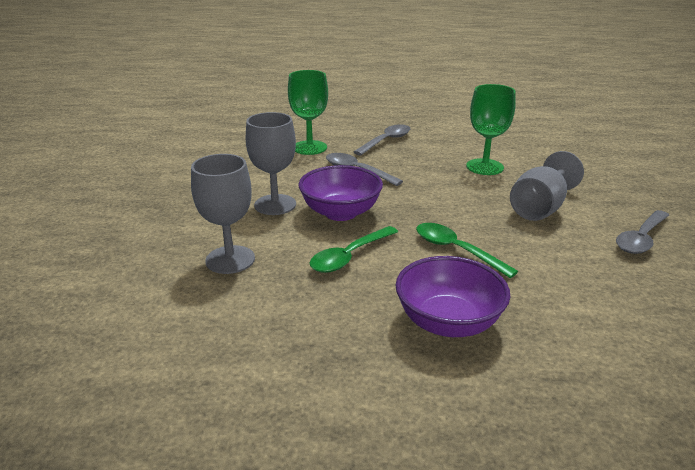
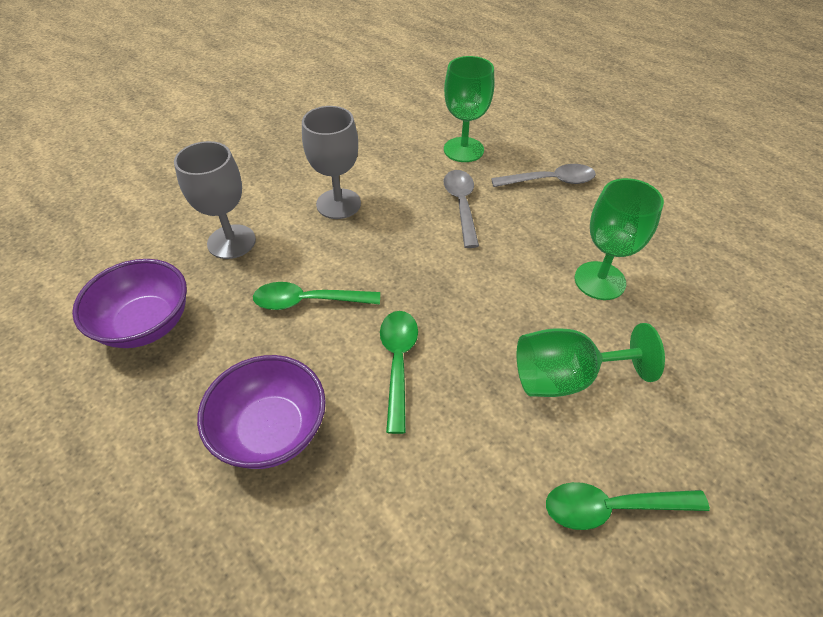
camera: 45 degrees right, 20 degrees up
(340, 212) = (373, 247): purple bowl -> purple bowl (146, 324)
(540, 208) = (566, 378): grey goblet -> green goblet
(641, 239) = (611, 508): grey spoon -> green spoon

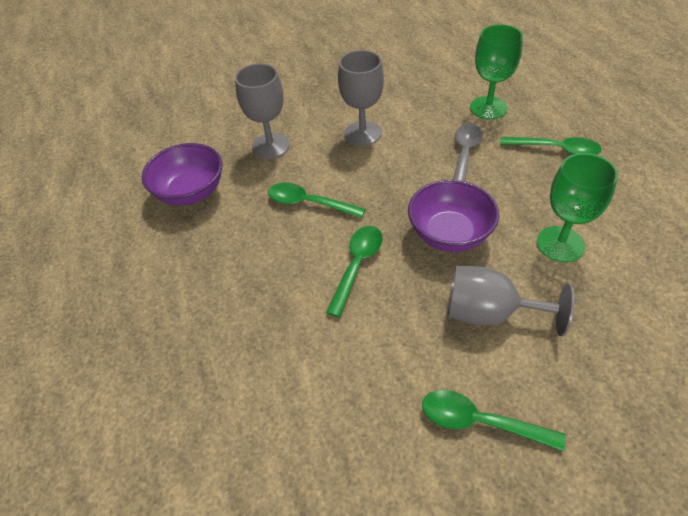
camera: 25 degrees right, 0 degrees up
(271, 430) = (246, 287): purple bowl -> purple bowl (449, 234)
(550, 181) = (556, 149): grey spoon -> green spoon
(566, 378) = (489, 313): green goblet -> grey goblet

